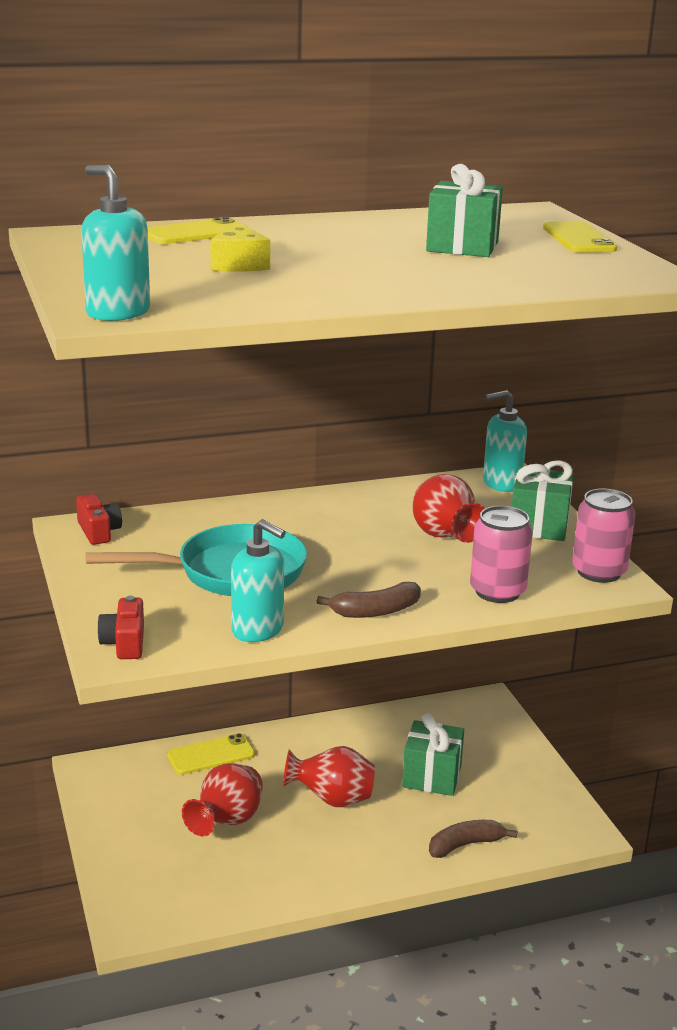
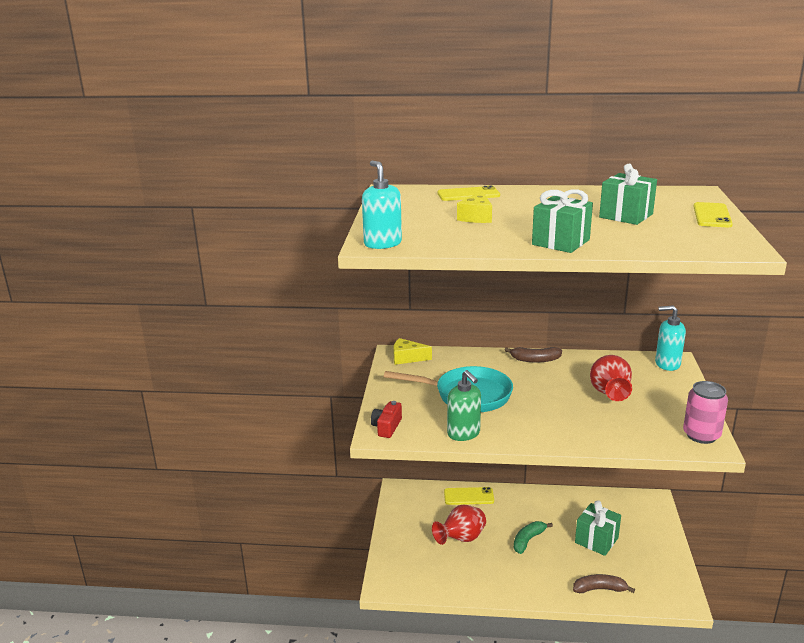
camera: 25 degrees right, 0 degrees up
(98, 531) = (407, 358): red camera -> yellow cheese
(258, 630) = (464, 433): turquoise soap dispenser -> green soap dispenser
(332, 800) = (528, 540): red vase -> green banana
(375, 611) = (539, 435): brown banana -> brown banana (535, 360)
(497, 591) = (624, 436): pink can -> none
(539, 526) = (677, 397): green gift -> green gift (561, 242)

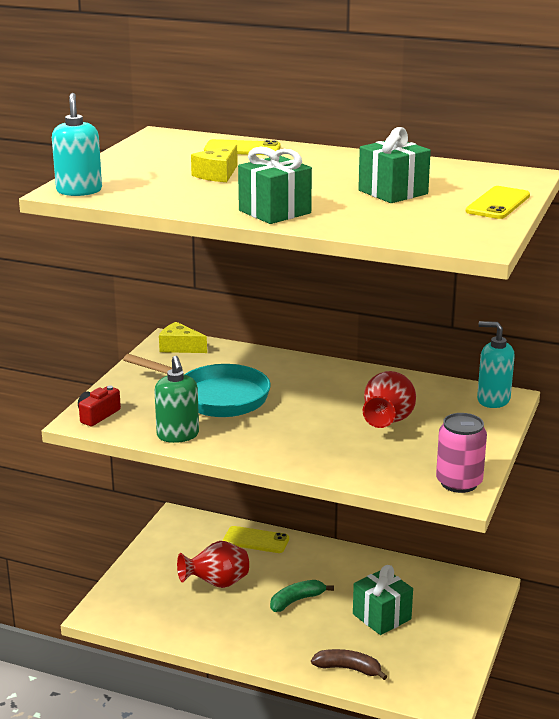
camera: 15 degrees right, 0 degrees up
(535, 360) = (330, 371): brown banana -> none

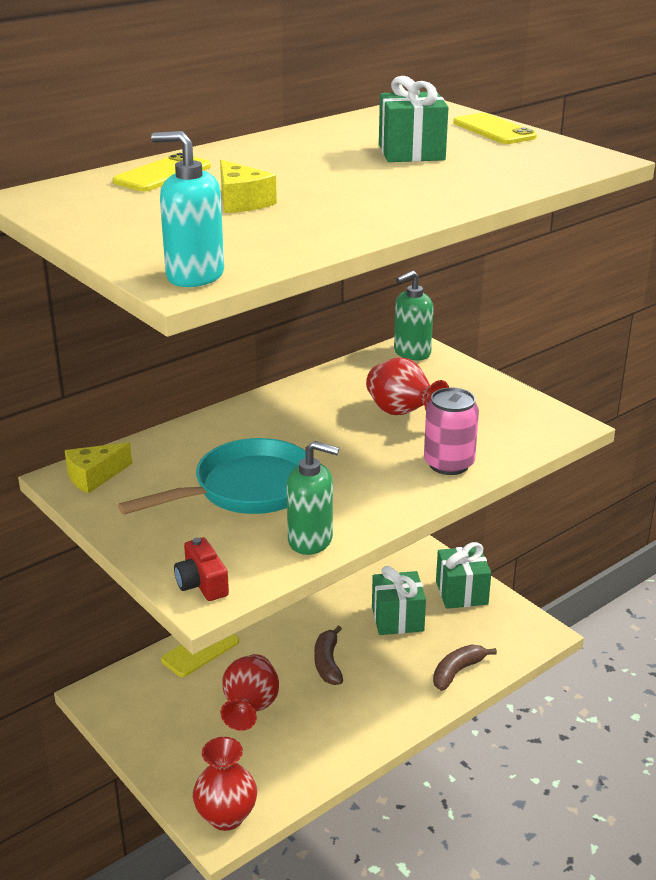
camera: 60 degrees left, 5 degrees up
(111, 612) = (226, 816): none -> red vase
(275, 212) = (412, 205): green gift -> green gift (461, 593)
(297, 600) = (328, 663): green banana -> brown banana
(459, 483) = (545, 418): pink can -> pink can (449, 464)
(493, 400) = (411, 353): turquoise soap dispenser -> green soap dispenser

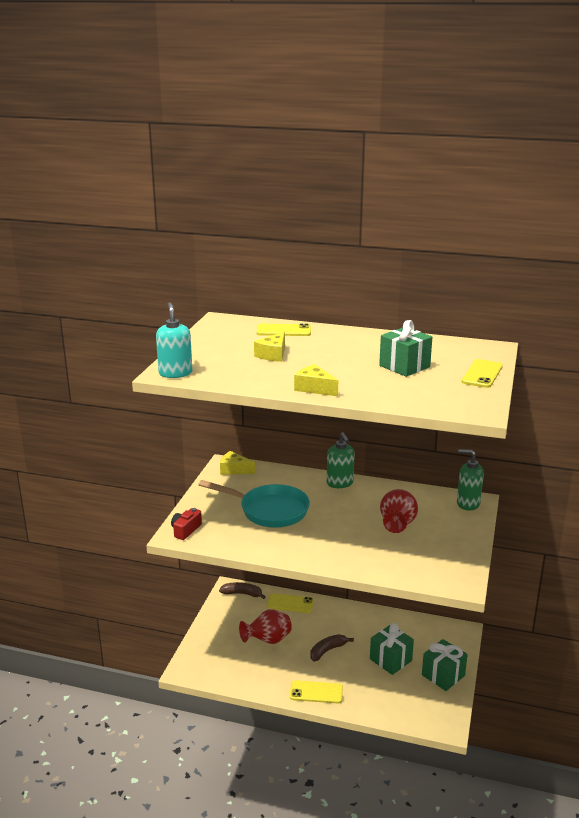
camera: 55 degrees right, 5 degrees down
(226, 816) = (194, 668): red vase -> none
(311, 540) = (248, 544): green soap dispenser -> green soap dispenser (340, 483)
(393, 712) = (316, 692): none -> yellow phone
(405, 210) = (314, 388): none -> yellow cheese
(449, 464) = (365, 558): pink can -> none
(457, 671) = (374, 703): brown banana -> brown banana (242, 594)

